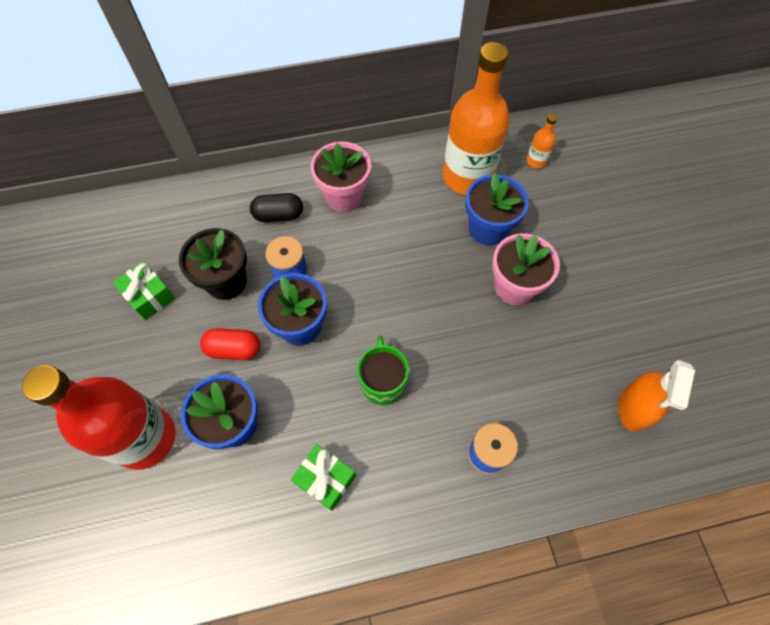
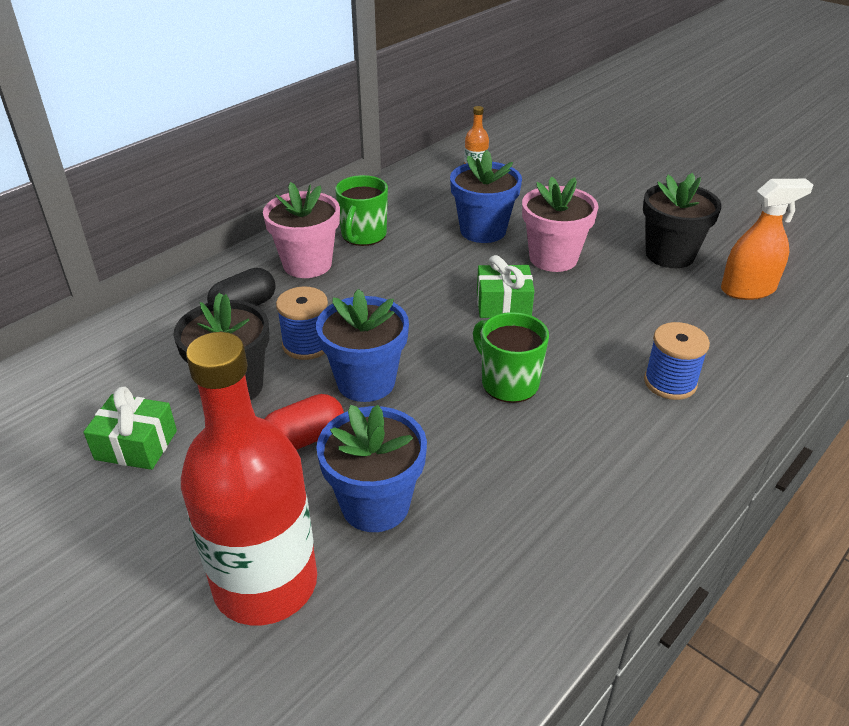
camera: 35 degrees left, 25 degrees down
(325, 479) = (536, 492): green gift -> green gift (503, 304)
(401, 187) = (363, 235): none -> green mug
(467, 177) = (423, 205): orange bottle -> none
(607, 336) = (669, 255): none -> black flower pot
(634, 407) = (748, 289): orange spray bottle -> orange spray bottle turned 90 degrees counterclockwise

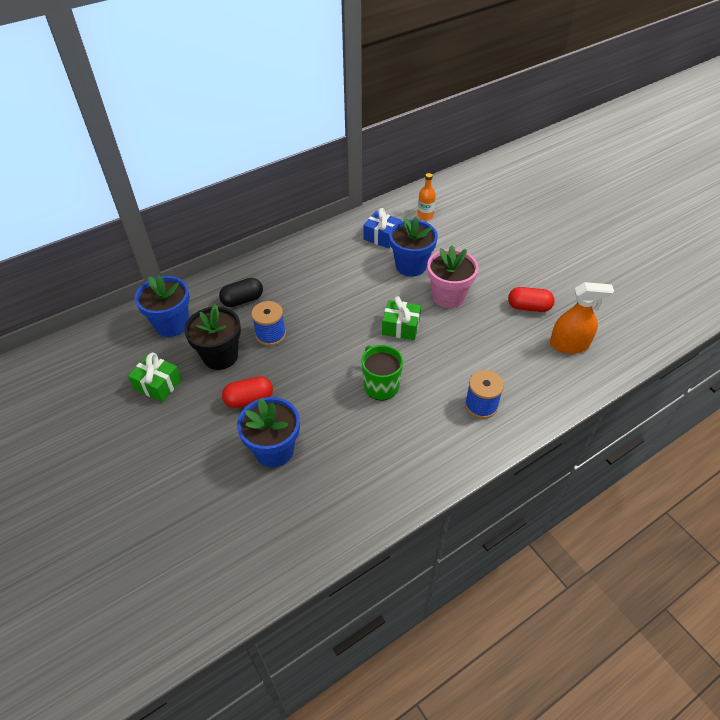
camera: 15 degrees right, 10 degrees up
(265, 583) = (202, 483): red bottle -> none
(307, 264) = (290, 274): pink flower pot -> none
(363, 235) = (332, 257): green mug -> none
(366, 382) = (296, 368): blue flower pot -> blue flower pot (172, 324)
(426, 203) = (382, 237): none -> blue gift
(669, 255) = (528, 307): black flower pot -> red capsule

